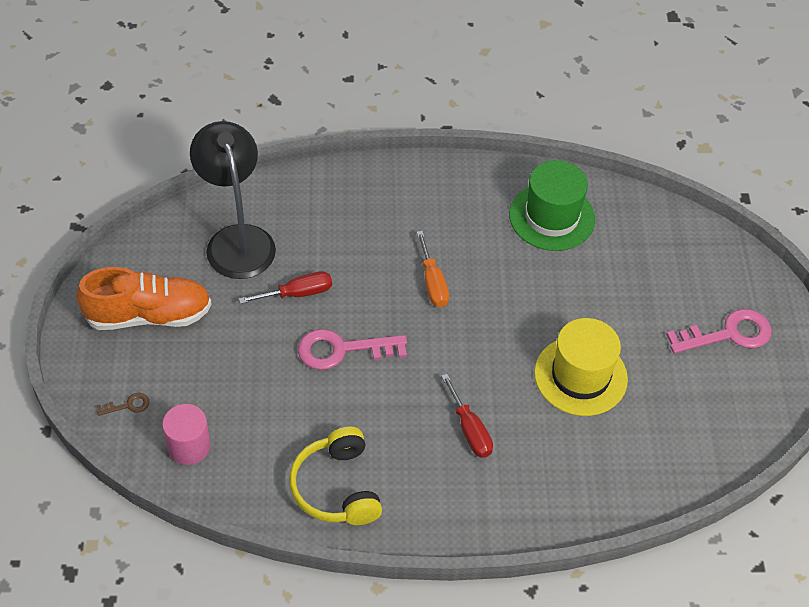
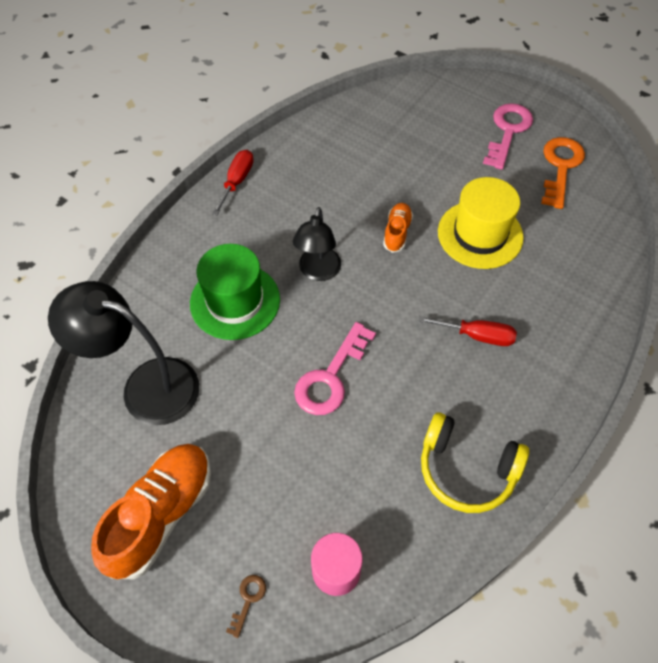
camera: 50 degrees left, 5 degrees up
(298, 293) = (245, 374): red screwdriver -> red screwdriver (237, 181)
(432, 283) = (318, 272): orange screwdriver -> black lamp
(524, 314) = (397, 232): none -> orange shoe
(552, 217) = (323, 161): green hat -> green hat (235, 301)
(725, 399) = (560, 167): none -> orange key

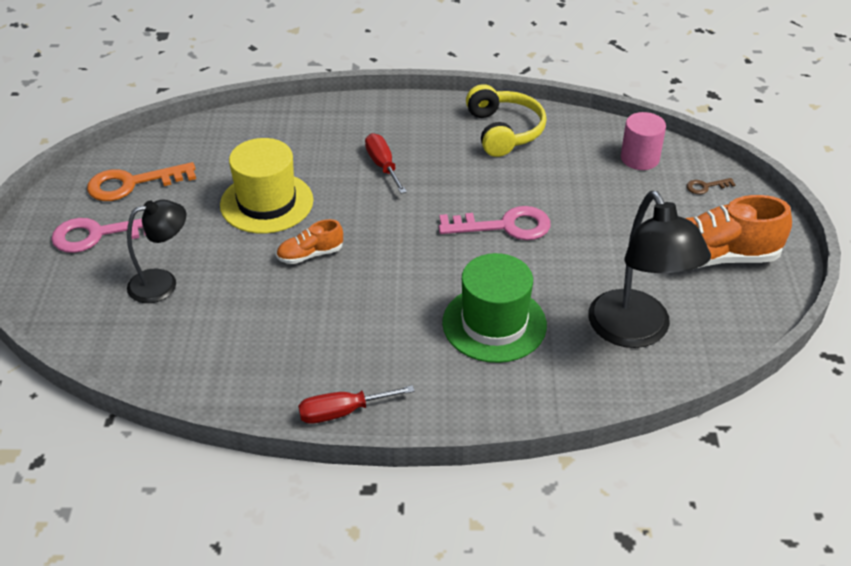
camera: 125 degrees left, 15 degrees down
(318, 272) = (406, 285): black lamp -> black lamp (163, 283)

